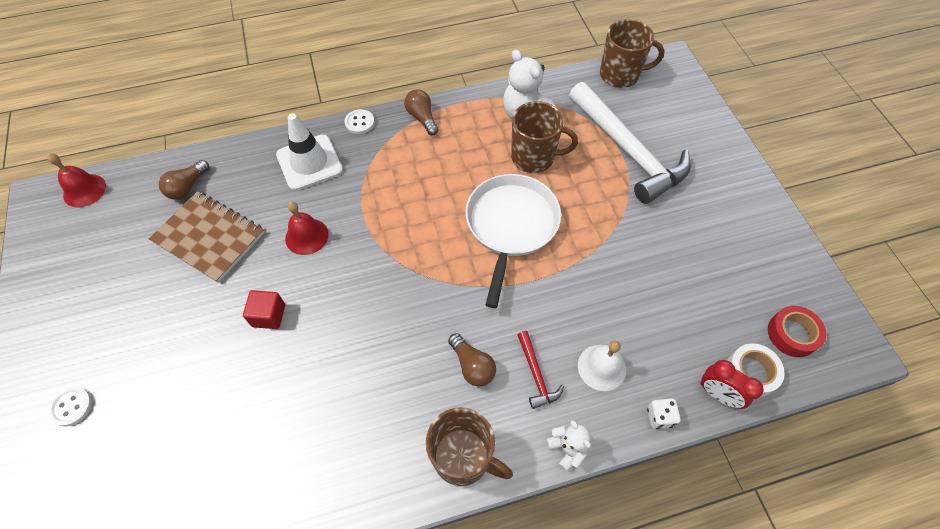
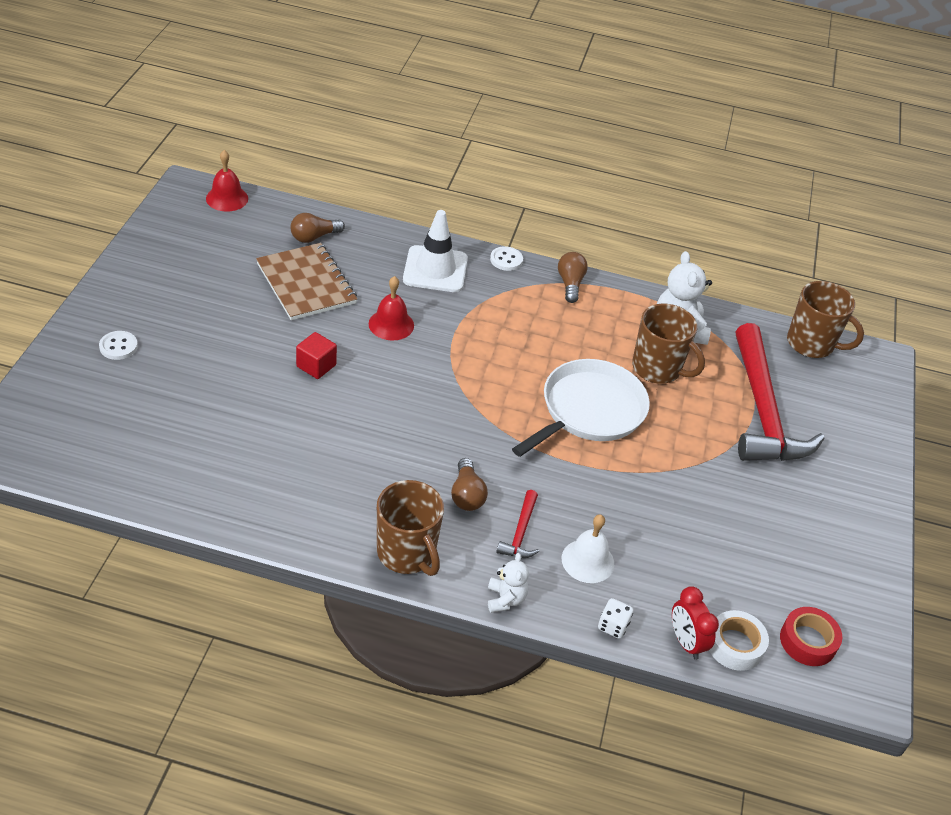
camera: 25 degrees right, 15 degrees down
(628, 151) = (763, 411): white hammer -> red hammer

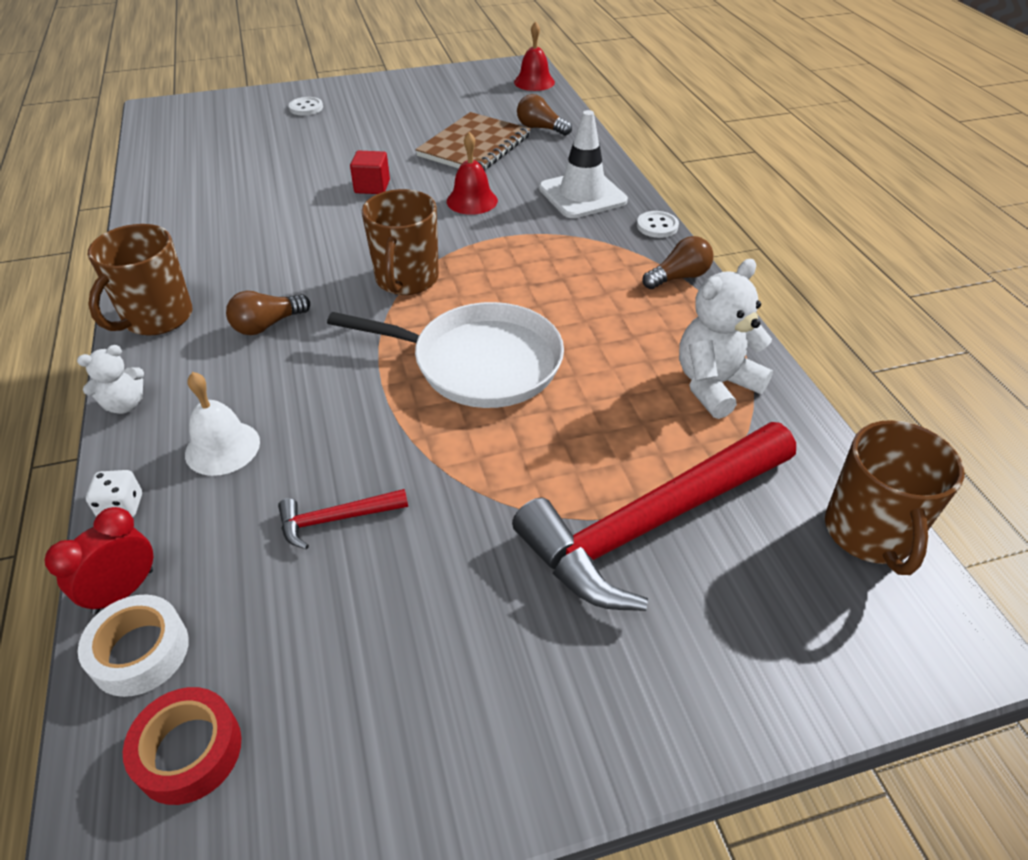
camera: 65 degrees right, 0 degrees up
(520, 532) = (235, 380): red hammer -> red hammer (336, 519)
(657, 369) = (617, 392): brown mug -> brown mug (406, 280)

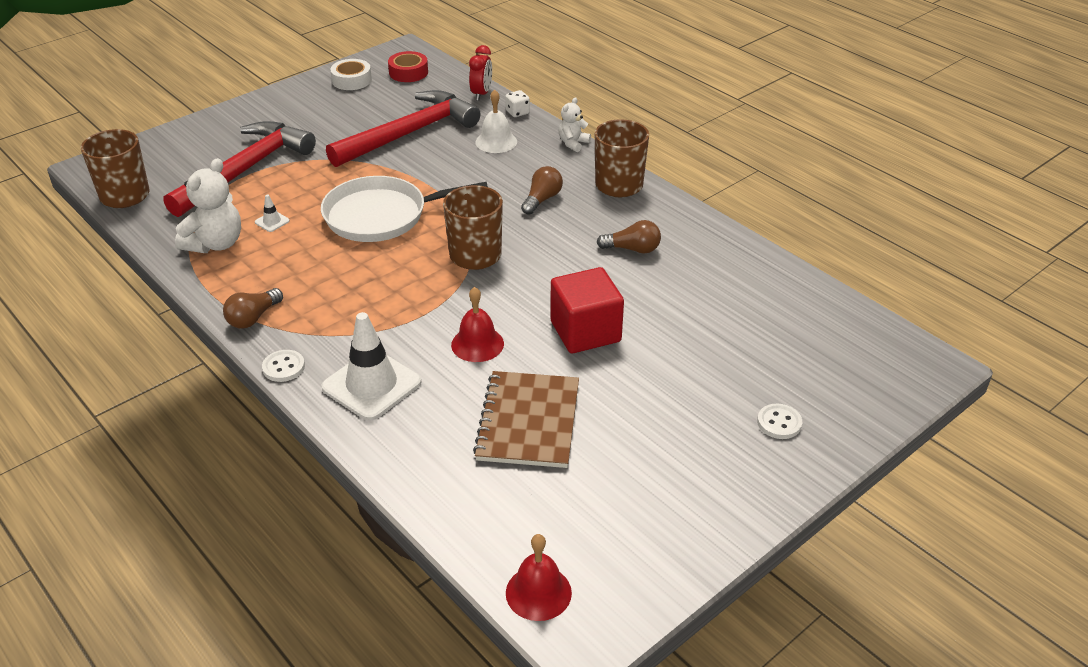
camera: 155 degrees right, 5 degrees down
(140, 652) = (454, 84): white tape -> white tape (352, 80)
(336, 519) = (409, 133): red hammer -> red hammer, size x2.39
(372, 186) = (585, 331): red cube -> red cube, size x1.76
(540, 128) = (470, 481): brown light bulb -> brown light bulb (632, 249)
(630, 399) = (272, 221): none -> white traffic cone

